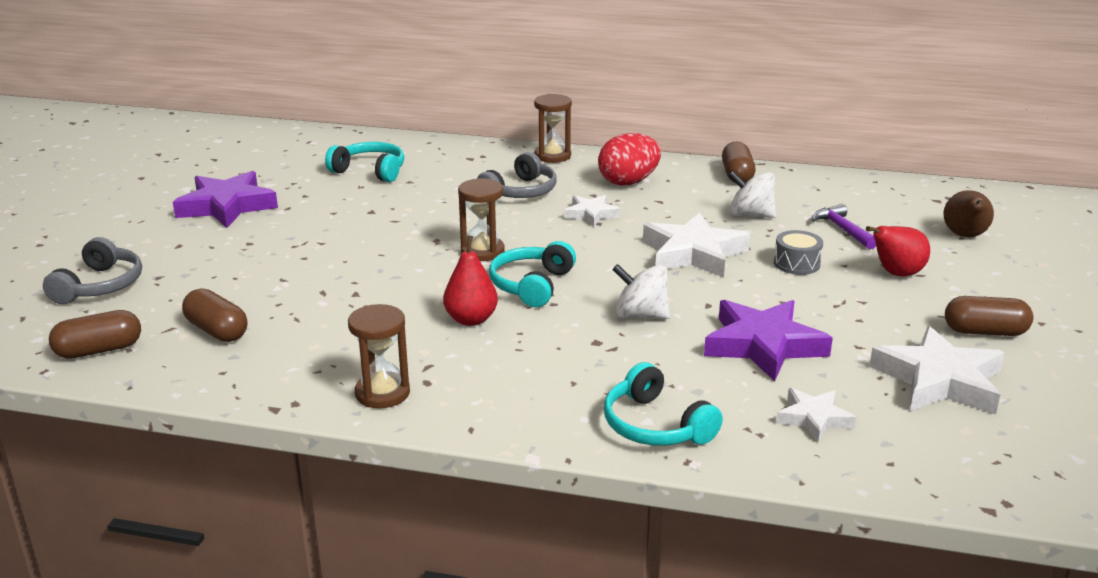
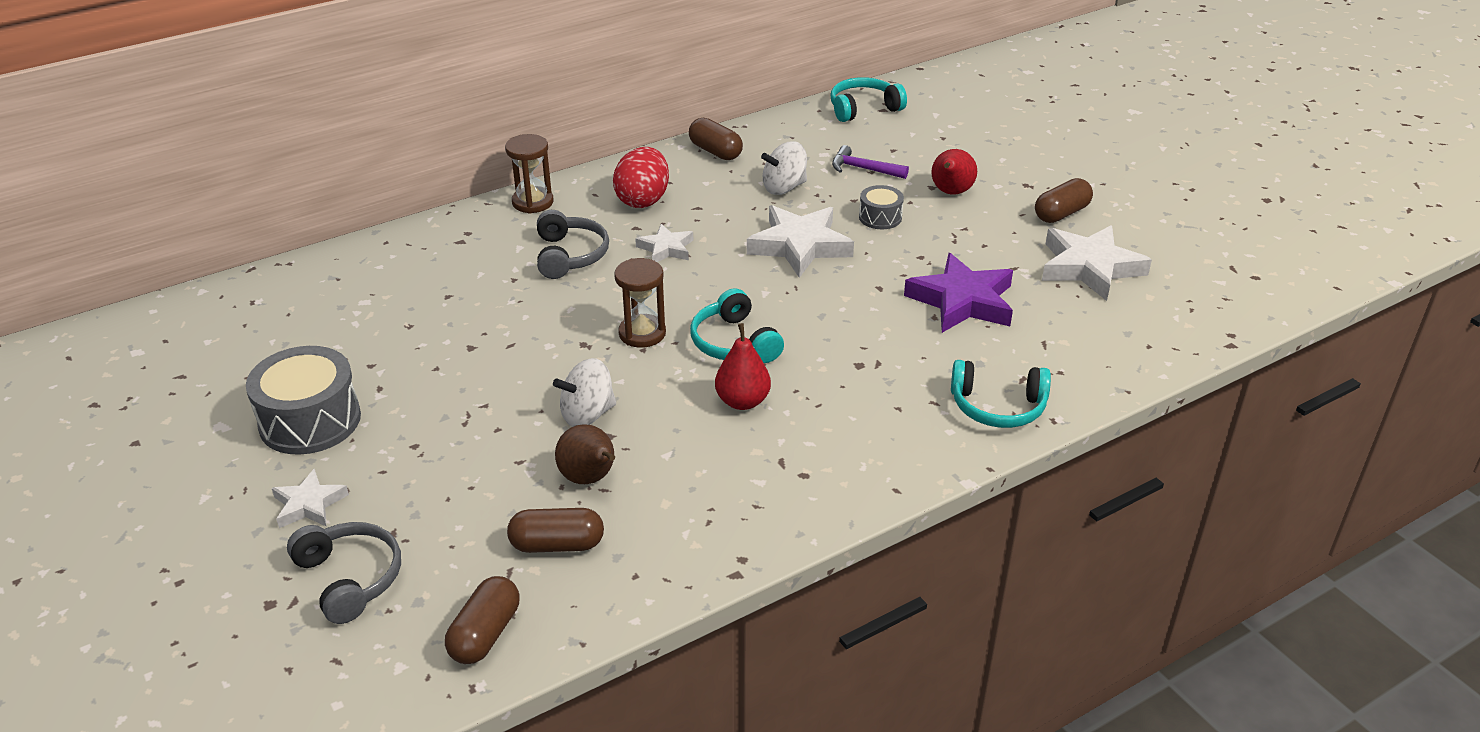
camera: 45 degrees left, 10 degrees up
(227, 206) = (310, 421): purple star -> grey drum
(370, 171) = (387, 304): turquoise headphones -> turquoise headphones (863, 109)
(382, 393) = (790, 505): brown hourglass -> none
(640, 315) = (851, 324): white spinning top -> white spinning top (587, 414)
(813, 418) = (1069, 340): white star -> white star (309, 504)
(965, 236) = (943, 135): brown pear -> brown pear (590, 479)

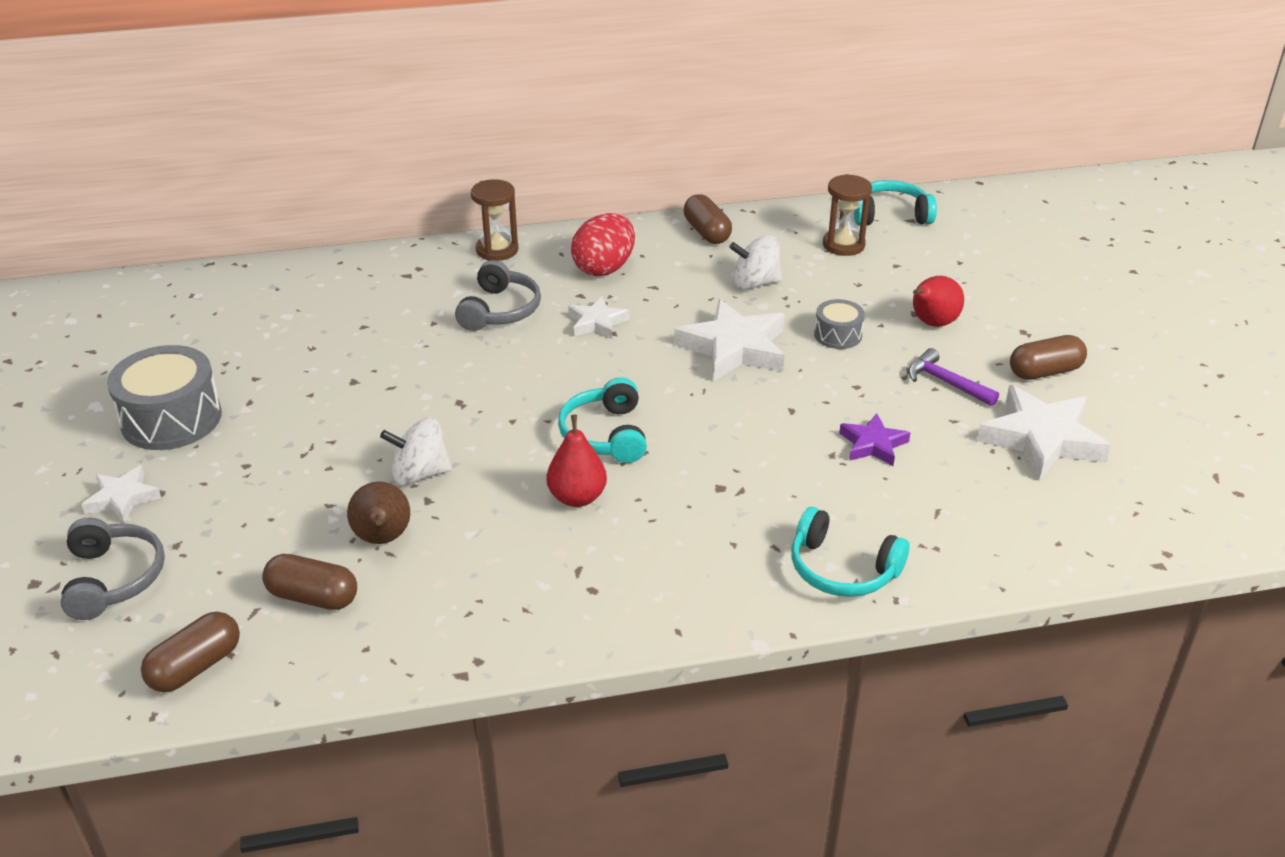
camera: 20 degrees right, 0 degrees up
(642, 333) = (521, 404): brown hourglass -> brown hourglass (843, 245)
(863, 169) = (851, 280): purple hammer -> purple hammer (946, 382)
(962, 301) = (873, 444): purple star -> purple star, size x0.56

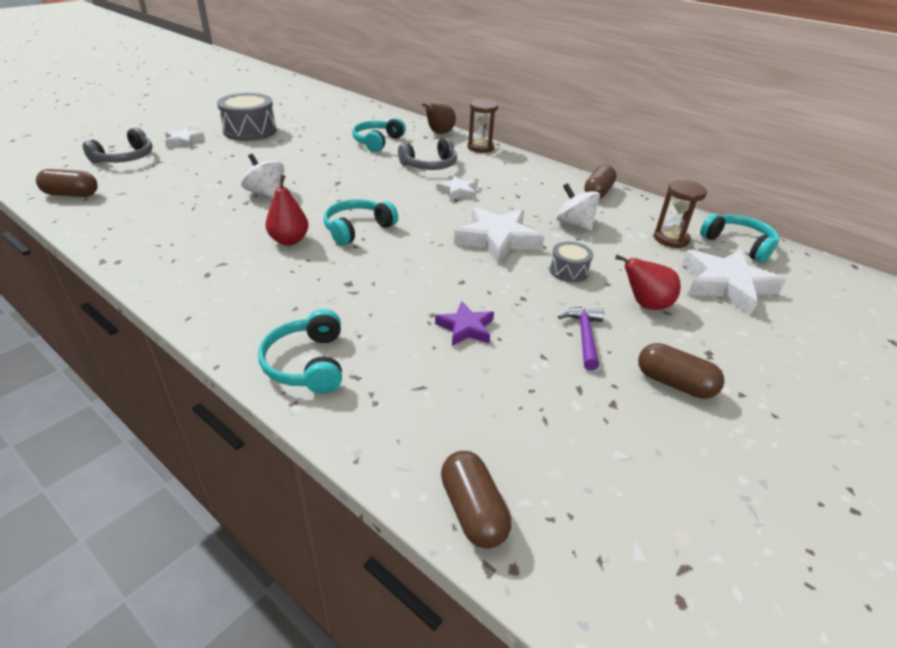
camera: 50 degrees right, 0 degrees up
(313, 597) = (142, 202): brown capsule -> brown capsule (473, 511)
(372, 320) = (377, 142): none -> turquoise headphones
(382, 539) = (203, 202): brown pear -> brown pear (439, 133)
(604, 268) = (511, 177): red egg -> none
(1041, 439) = (581, 413): white star -> white star (726, 285)

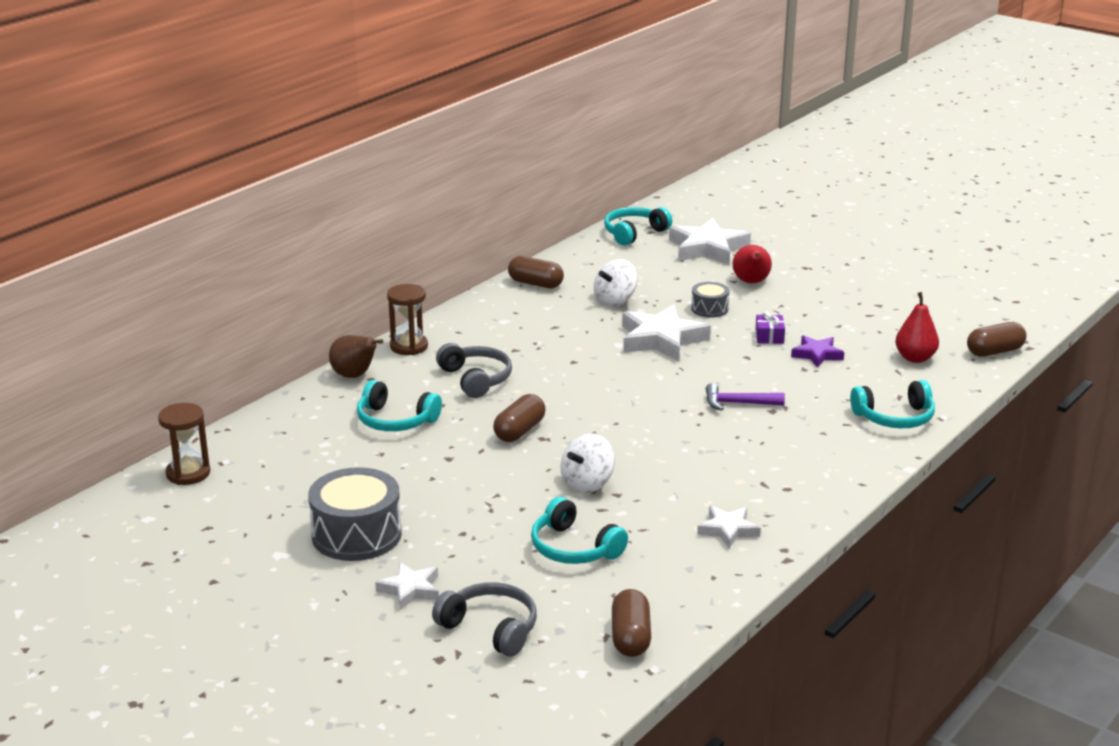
camera: 90 degrees left, 10 degrees down
(289, 240) = (702, 451): red pear -> red pear (915, 358)
(357, 229) = (664, 414): turquoise headphones -> turquoise headphones (574, 548)
(458, 192) = (553, 360): white star -> white star (728, 530)
(508, 300) = (769, 336): none -> purple gift
(584, 336) = (806, 309): purple hammer -> purple hammer (738, 403)
(671, 239) = (633, 260): brown hourglass -> brown hourglass (188, 473)
(674, 383) = (847, 283): brown capsule -> brown capsule (519, 431)

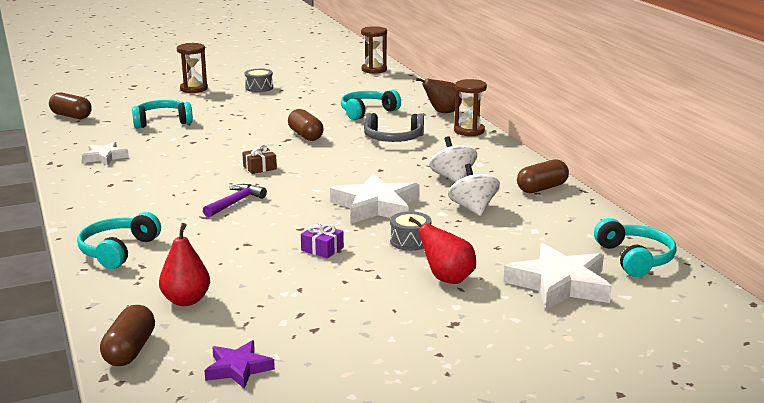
camera: 120 degrees right, 5 degrees down
(356, 535) = (259, 88): grey drum -> grey drum, size x0.53
(410, 589) = (194, 89): white star -> brown hourglass
(490, 628) = (135, 96): grey headphones -> none
(587, 484) = (216, 138): white spinning top -> white spinning top (453, 178)
(642, 423) = (260, 167): none -> brown gift
(817, 354) = (261, 258): purple star -> purple star (238, 369)

